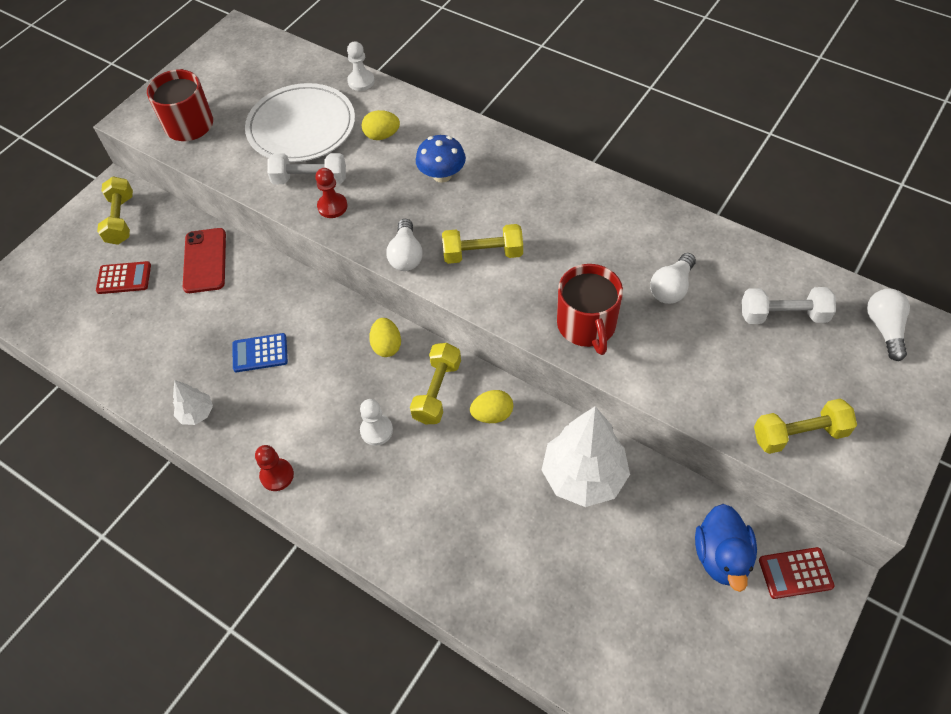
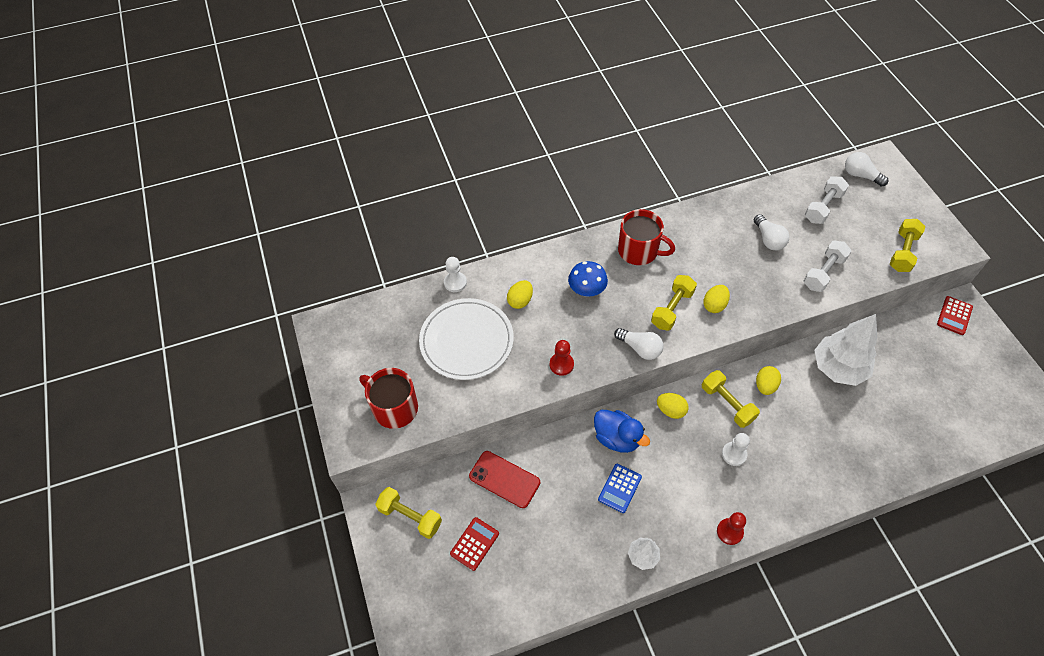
camera: 55 degrees left, 0 degrees up
(310, 179) = (524, 363): white dumbbell -> white dumbbell (823, 273)
(523, 287) = (714, 305): none -> yellow egg
(587, 325) = (766, 293): red mug -> red mug (639, 251)
(721, 556) = (927, 339): blue duck -> blue duck (617, 438)

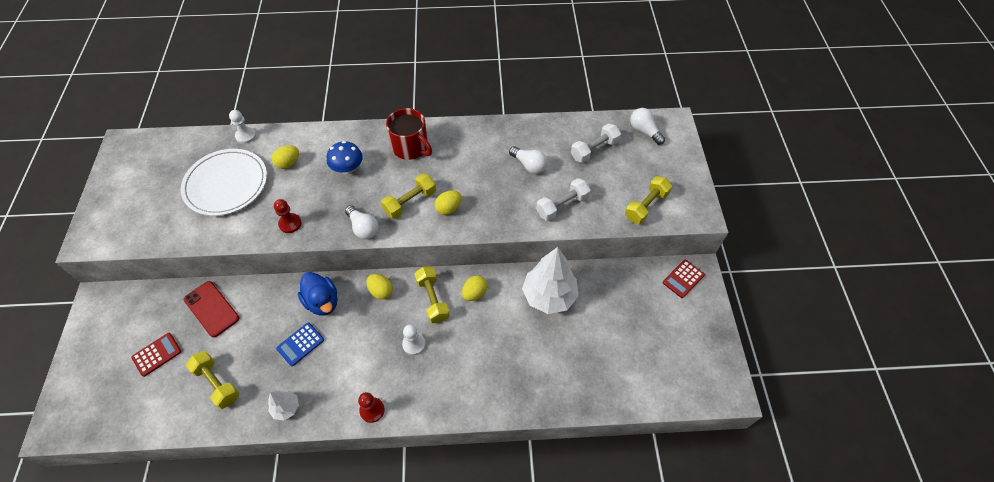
camera: 15 degrees right, 0 degrees up
(394, 408) = (137, 222): red mug -> none
(410, 516) = (121, 317): yellow dumbbell -> yellow dumbbell (217, 383)
(768, 239) = (529, 165): white light bulb -> white light bulb turned 45 degrees counterclockwise

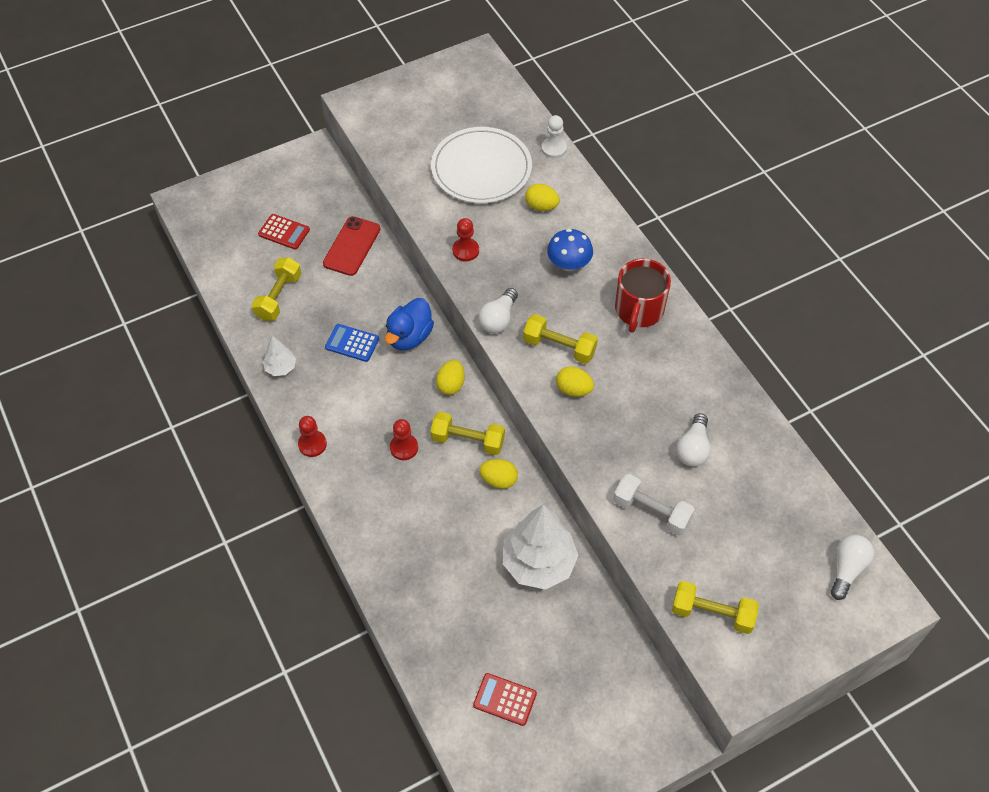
camera: 65 degrees right, 0 degrees up
(414, 344) = (404, 448): white pawn -> red pawn
(432, 299) = (468, 440): yellow dumbbell -> yellow dumbbell turned 60 degrees clockwise
(594, 150) = (769, 516): white dumbbell -> none
(683, 279) = (653, 720): red calculator -> red calculator (505, 699)

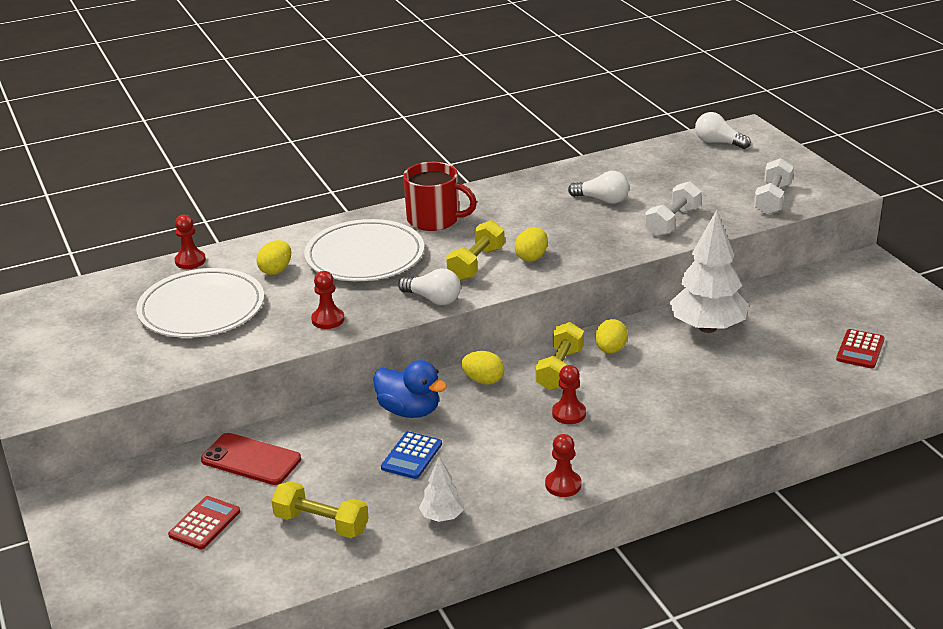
camera: 85 degrees left, 25 degrees down
(554, 148) = (190, 261): white pawn -> red pawn
(569, 264) = (365, 256): blue mushroom -> white plate
(712, 613) = (772, 199): yellow dumbbell -> white dumbbell

